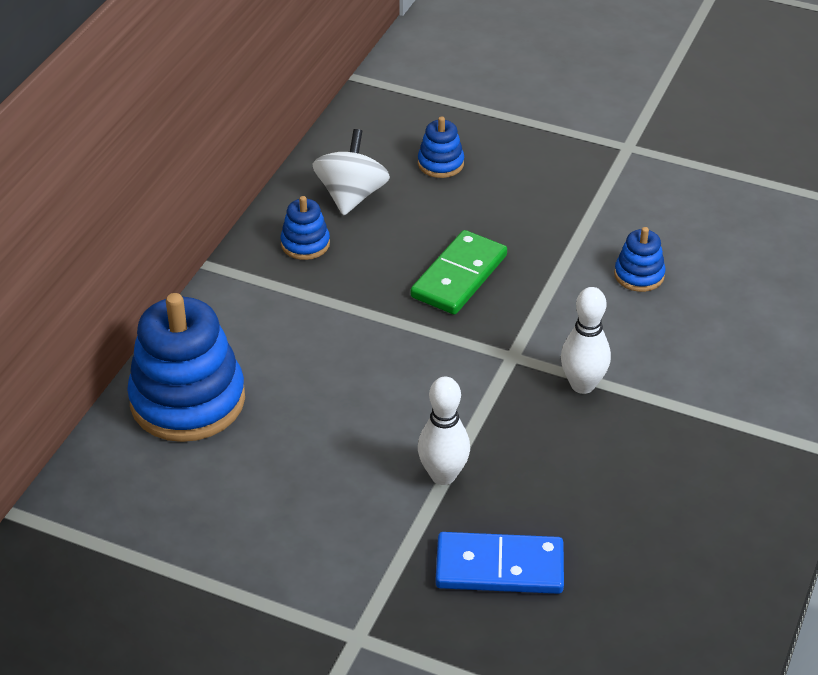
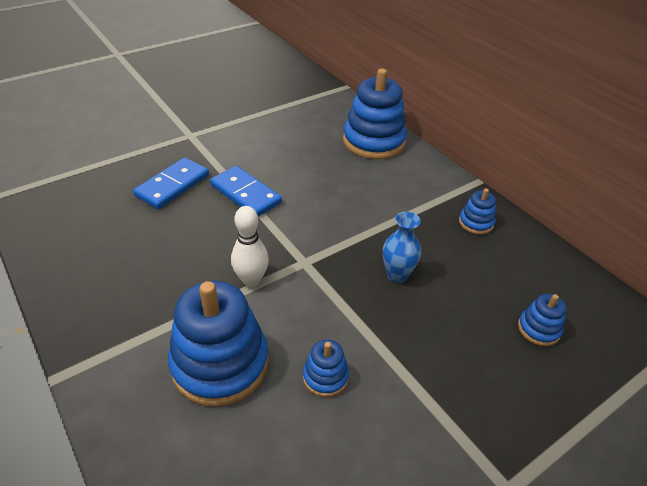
camera: 120 degrees right, 0 degrees up
(351, 196) = (518, 263): white spinning top -> none
(443, 475) = (245, 194): white bowling pin -> blue domino
(459, 276) = (397, 275): green domino -> blue vase
(702, 349) = (220, 363): none -> blue stacking toy

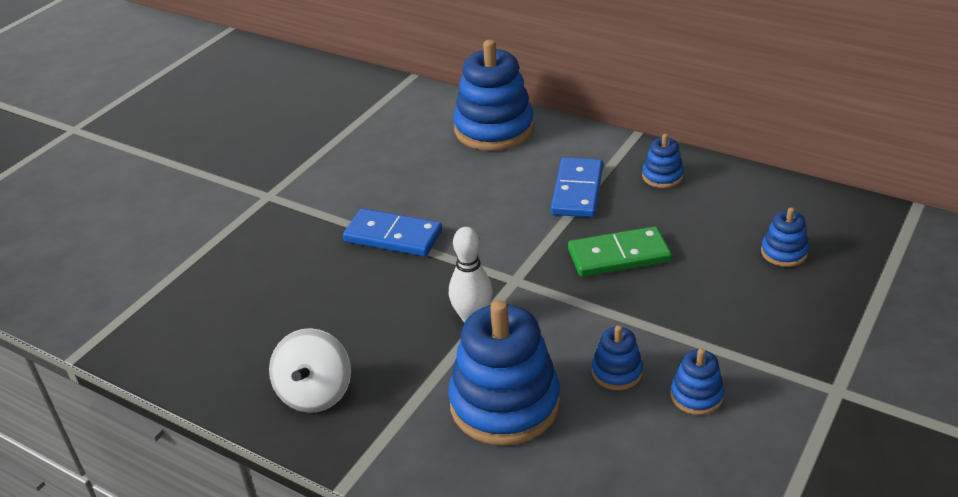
camera: 20 degrees left, 5 degrees down
(100, 291) = (315, 393): none -> white spinning top
(172, 185) = (298, 258): blue domino -> blue domino (577, 191)
(376, 431) = (696, 395): none -> blue stacking toy
(397, 275) = (619, 256): blue vase -> green domino

